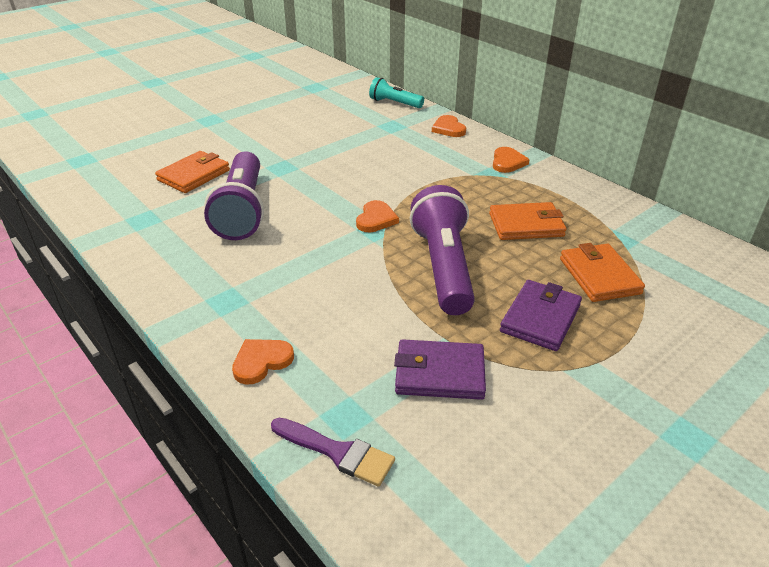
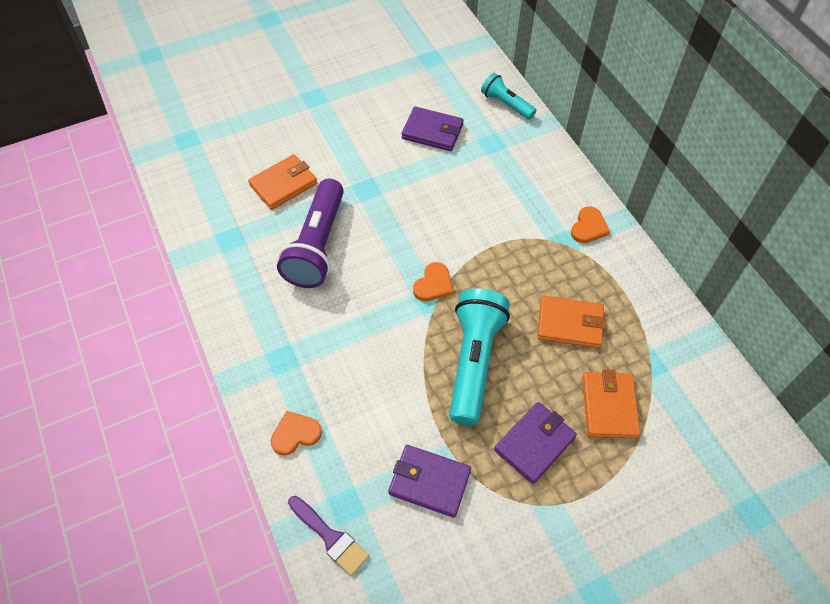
camera: 15 degrees right, 20 degrees up
(333, 126) = (432, 132): none -> purple wallet
(443, 267) = (473, 361): purple flashlight -> turquoise flashlight
(448, 129) = (548, 160): orange heart -> none

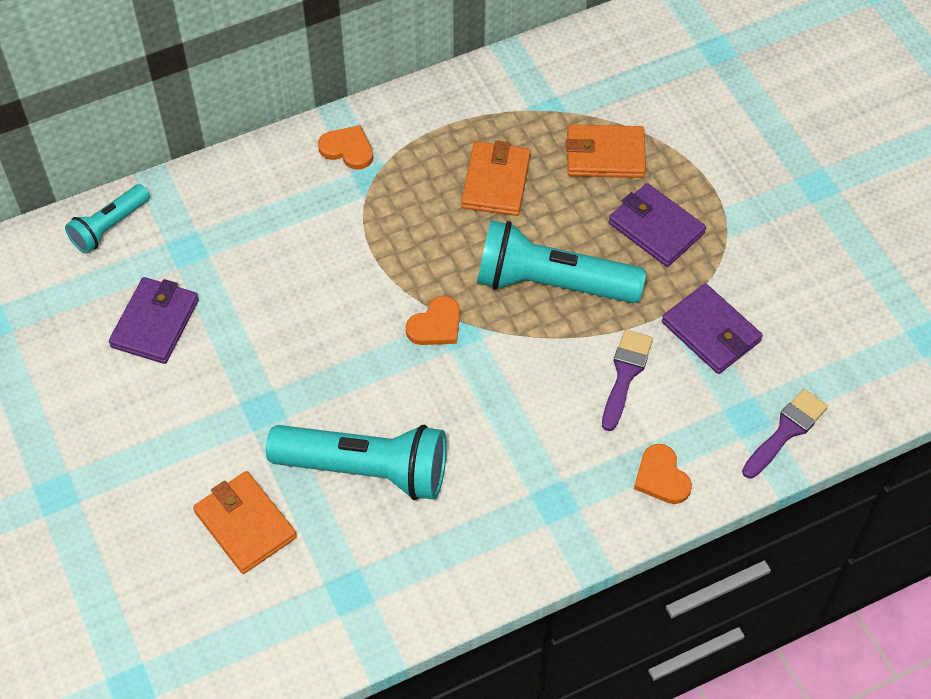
camera: 90 degrees left, 0 degrees up
(317, 245) = (366, 469): purple flashlight -> turquoise flashlight
(389, 412) = (625, 374): none -> purple brush
(429, 482) = (710, 332): purple wallet -> purple wallet turned 60 degrees counterclockwise
(433, 284) = (436, 325): orange heart -> orange heart turned 105 degrees clockwise

